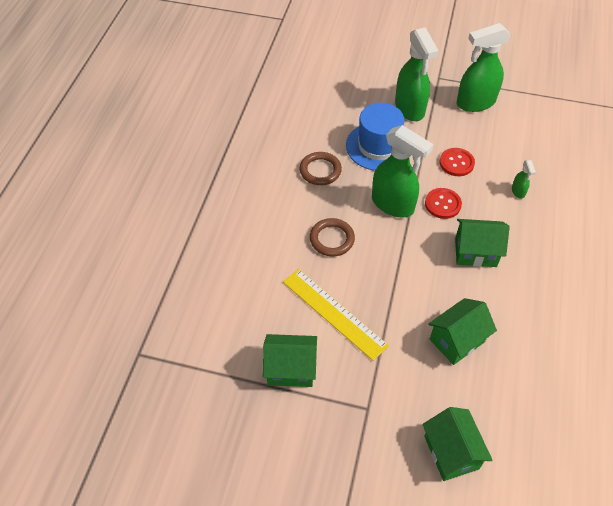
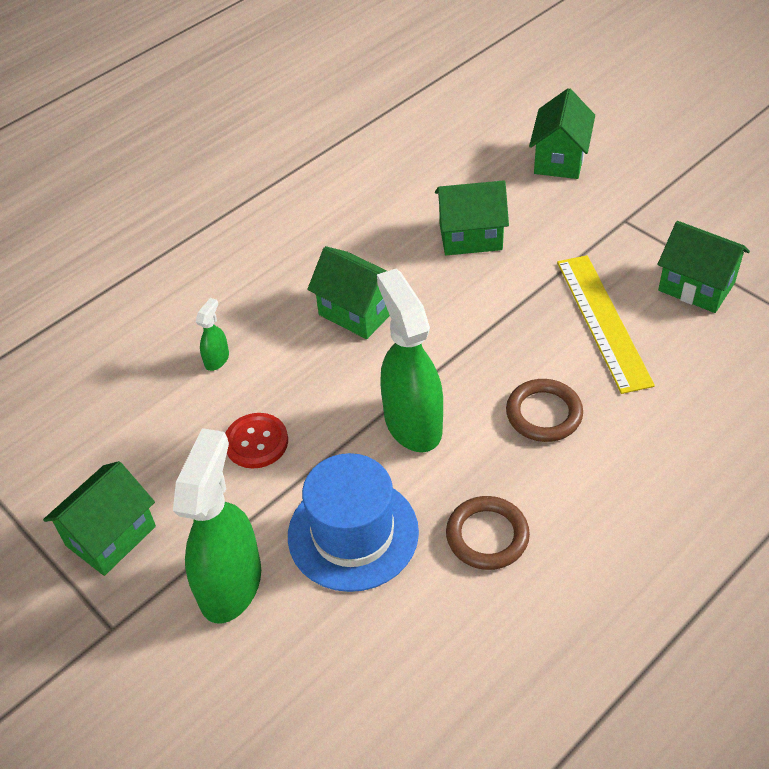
camera: 145 degrees left, 5 degrees down
(442, 204) = (339, 390): red button -> none
(475, 103) = (111, 536): green spray bottle -> green house

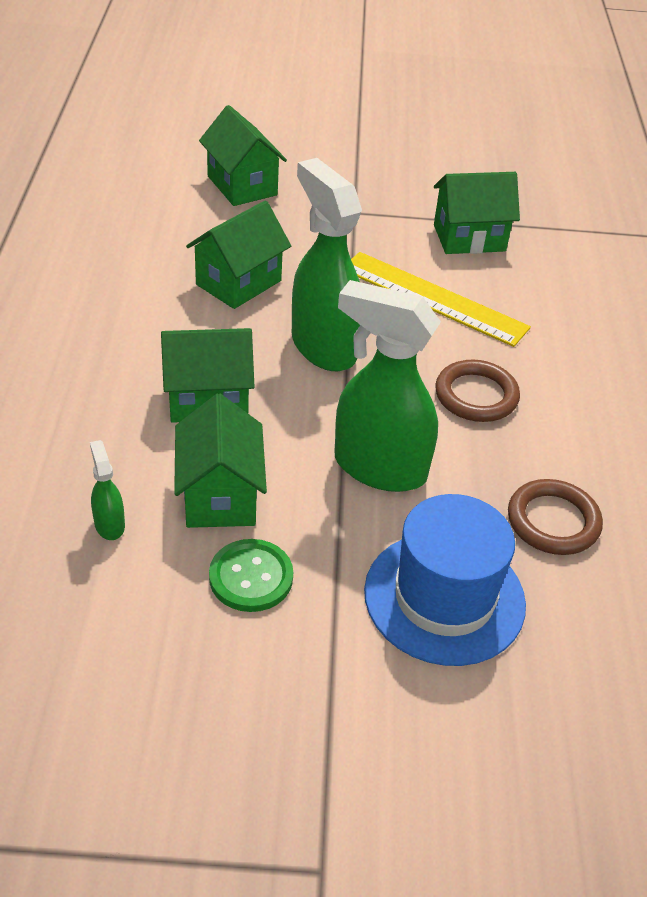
camera: 50 degrees left, 5 degrees down
(111, 536) = (203, 779): green house -> green house (220, 495)
(231, 584) = (390, 727): green spray bottle -> green spray bottle (323, 346)
(256, 442) = (251, 577): red button -> green button

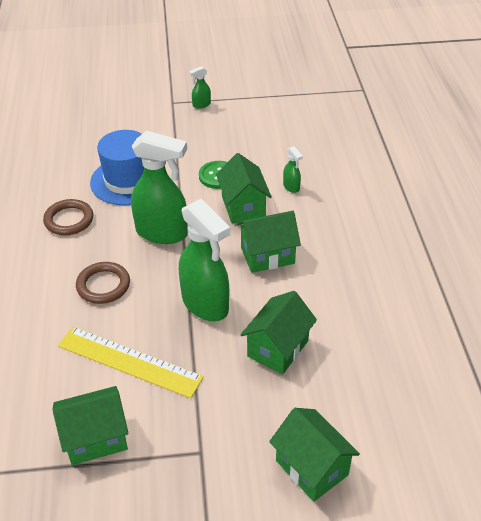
camera: 175 degrees right, 0 degrees up
(239, 844) = (201, 105): none -> green spray bottle

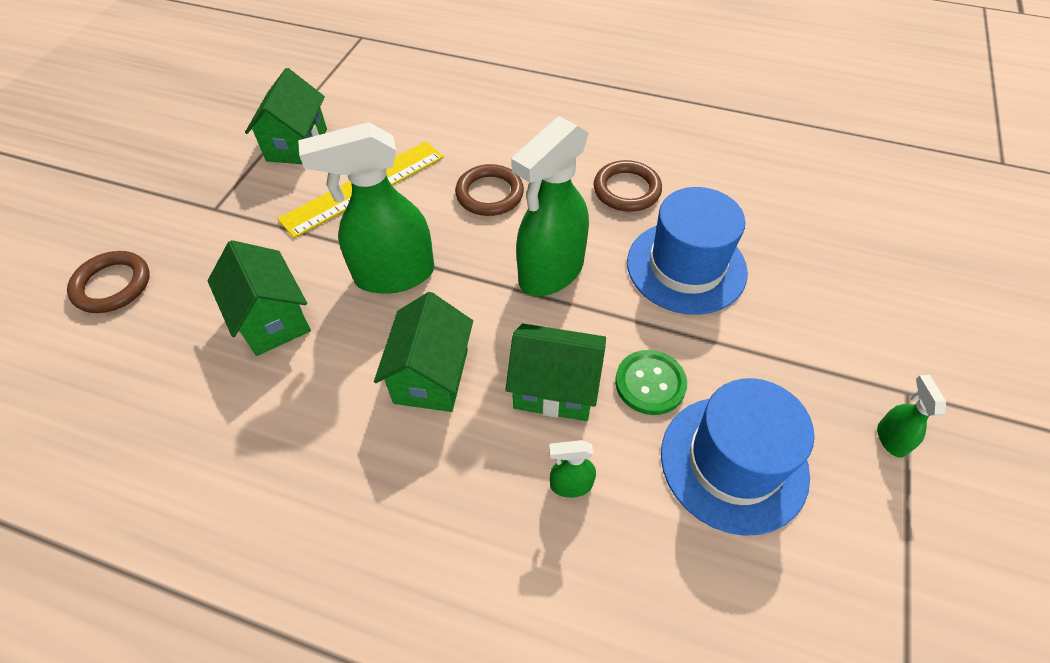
camera: 115 degrees right, 10 degrees up
(244, 143) = (733, 463): none -> blue hat
(311, 467) = (112, 285): green house -> brown ring

